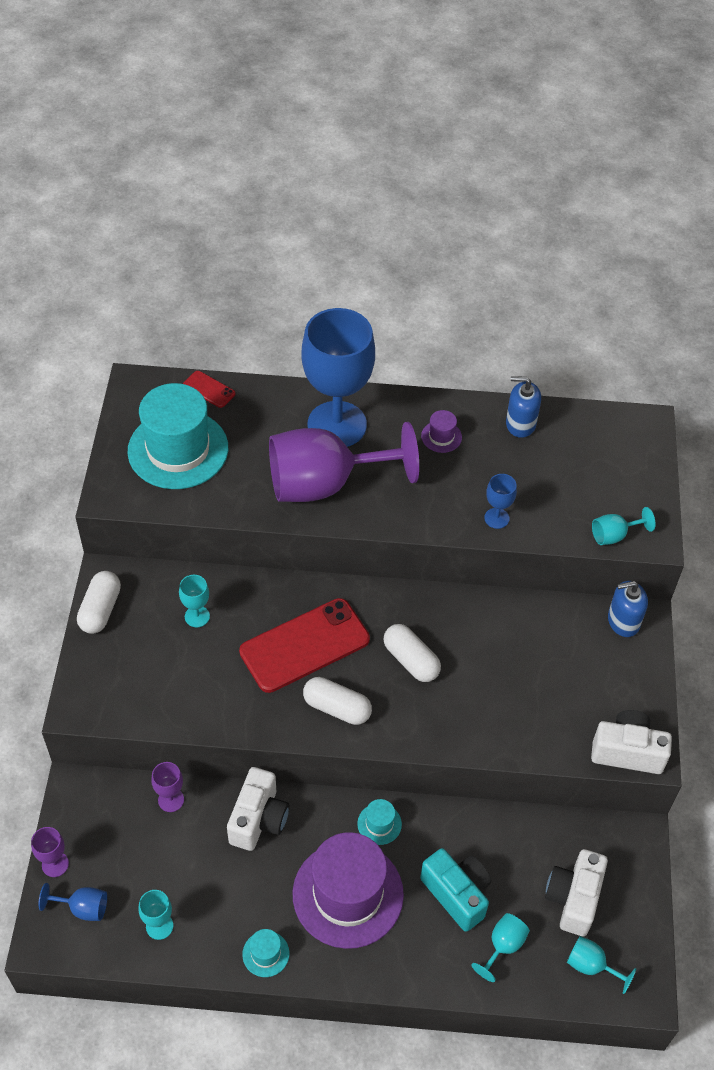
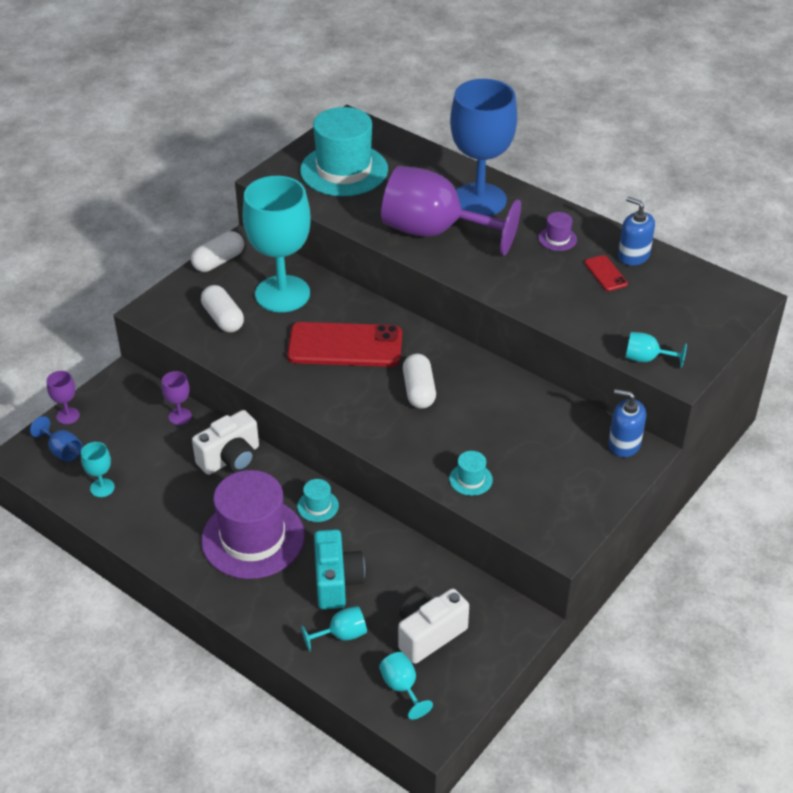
camera: 35 degrees right, 10 degrees down
(197, 616) = (282, 294): turquoise goblet -> turquoise goblet, size x2.48
(209, 389) = (401, 144): red phone -> red phone (605, 273)
(265, 954) = (159, 544): turquoise hat -> turquoise hat (471, 479)
(337, 708) = (333, 394): white capsule -> white capsule (223, 318)
(496, 518) = (554, 307): blue goblet -> none
(627, 752) = (544, 532): white camera -> none

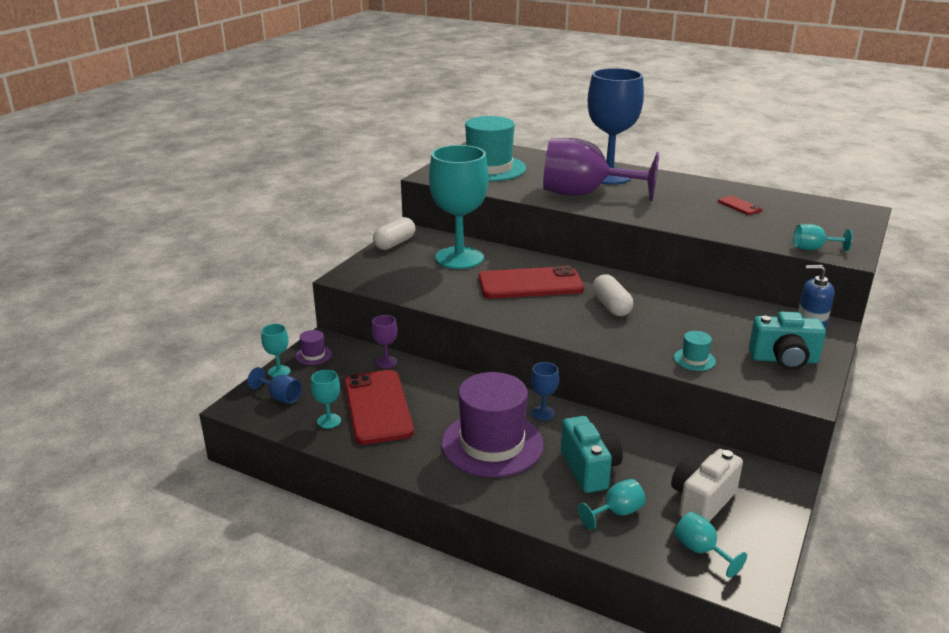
camera: 10 degrees left, 15 degrees down
(68, 416) = (279, 371): purple goblet -> turquoise goblet
(154, 476) = (377, 407): none -> red phone
(223, 318) = (414, 276): white capsule -> none
(230, 459) = (446, 387): white camera -> none
(318, 506) = (543, 413): turquoise hat -> blue goblet
(557, 239) = (686, 191): purple hat -> purple hat (313, 355)
(565, 492) = (784, 360): none -> turquoise camera
(633, 256) = (753, 195): blue soap dispenser -> none

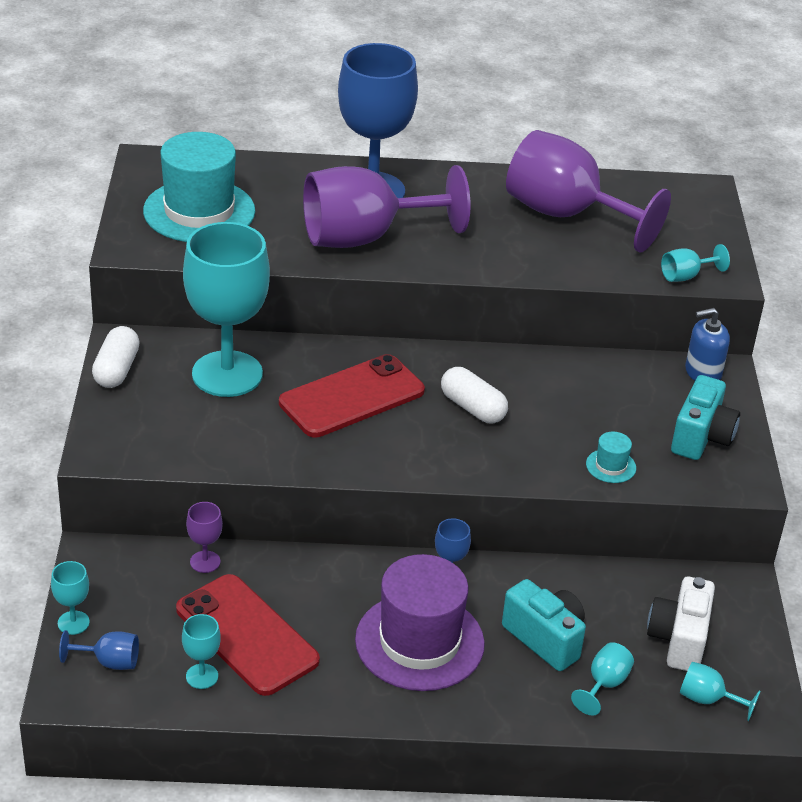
camera: 30 degrees left, 10 degrees up
(313, 355) = (98, 581): purple hat -> none
(739, 206) = (566, 215): red phone -> purple goblet
(784, 360) = (701, 437): turquoise camera -> turquoise camera turned 45 degrees counterclockwise

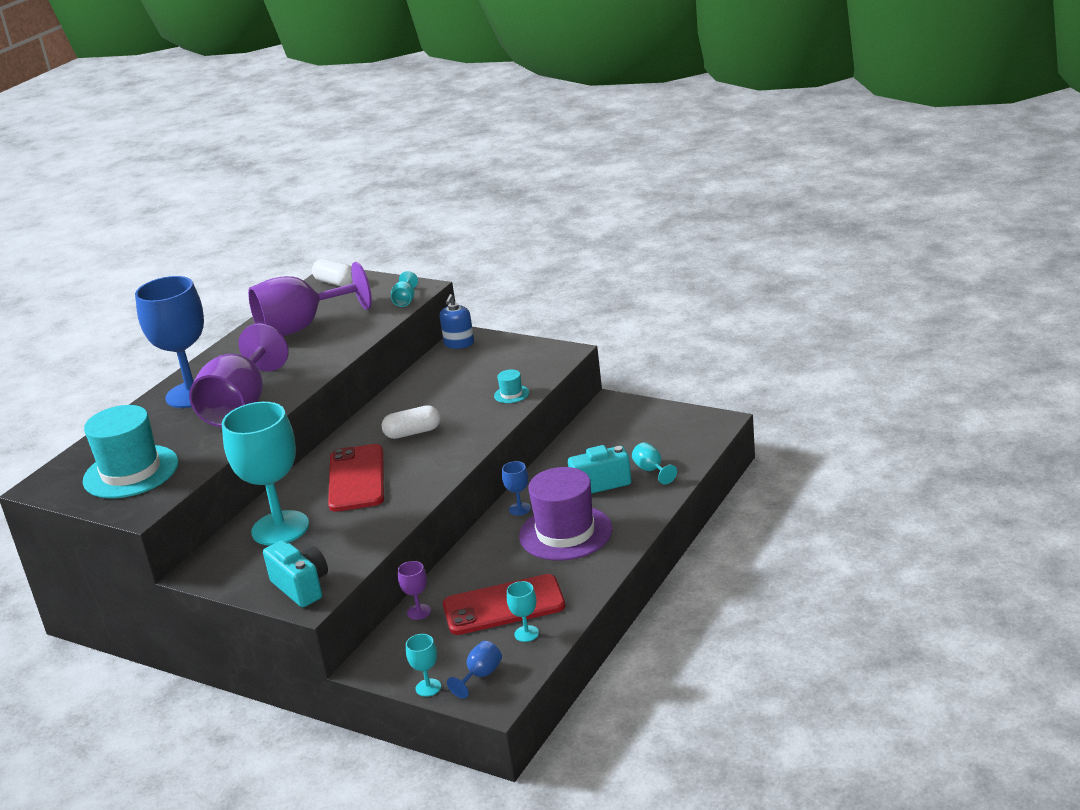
camera: 55 degrees left, 10 degrees down
(116, 370) = (224, 580): white capsule -> white capsule (335, 283)
(679, 640) = (636, 435): white camera -> none
(701, 437) = (514, 358): turquoise camera -> turquoise camera (301, 587)
(707, 699) = (688, 437): turquoise goblet -> none

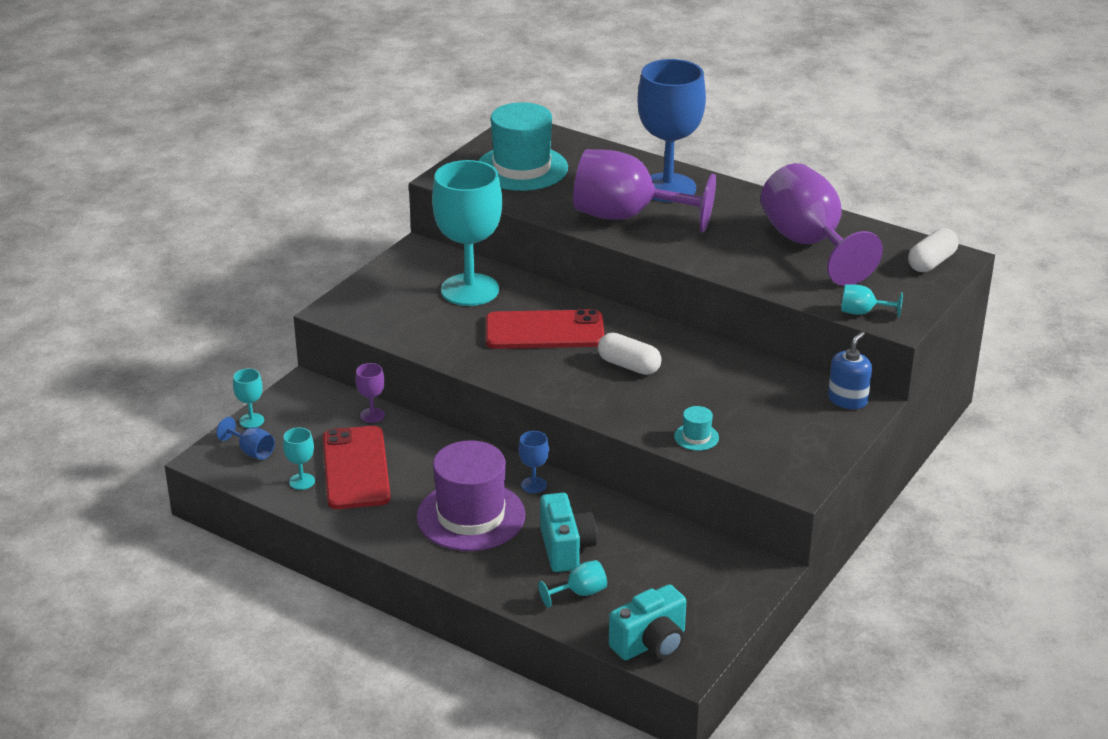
camera: 90 degrees right, 5 degrees up
(301, 587) = (361, 306): turquoise camera -> turquoise camera (651, 644)
(413, 433) = (629, 366): white capsule -> white capsule turned 45 degrees counterclockwise
(459, 343) = (847, 400): blue soap dispenser -> blue soap dispenser turned 105 degrees clockwise

